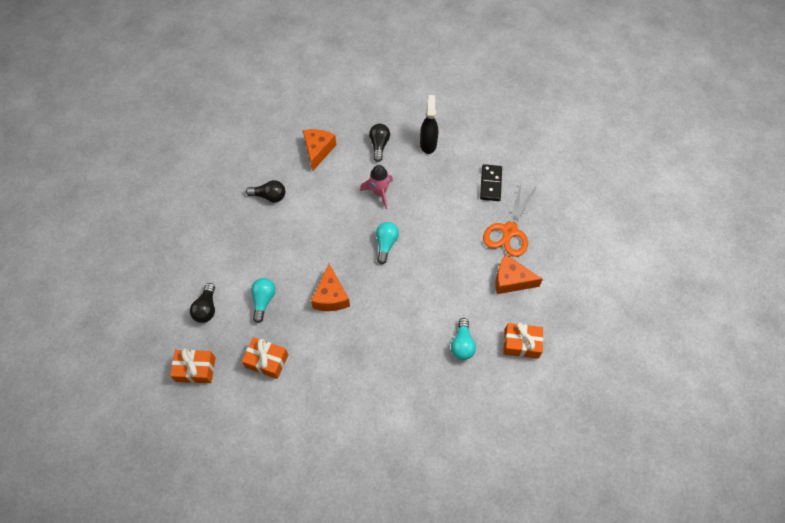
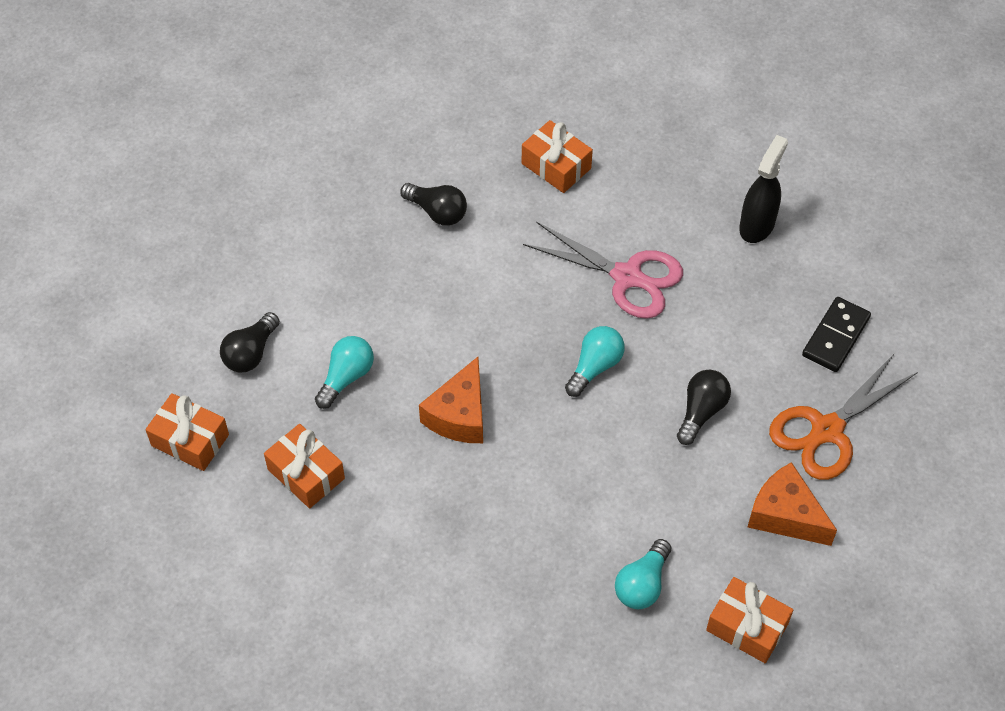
camera: 25 degrees right, 5 degrees down
(318, 151) = (556, 166): orange cheese -> orange gift
(379, 145) = (667, 196): black light bulb -> black light bulb (701, 411)
(379, 193) = (627, 277): pink rocket -> pink scissors

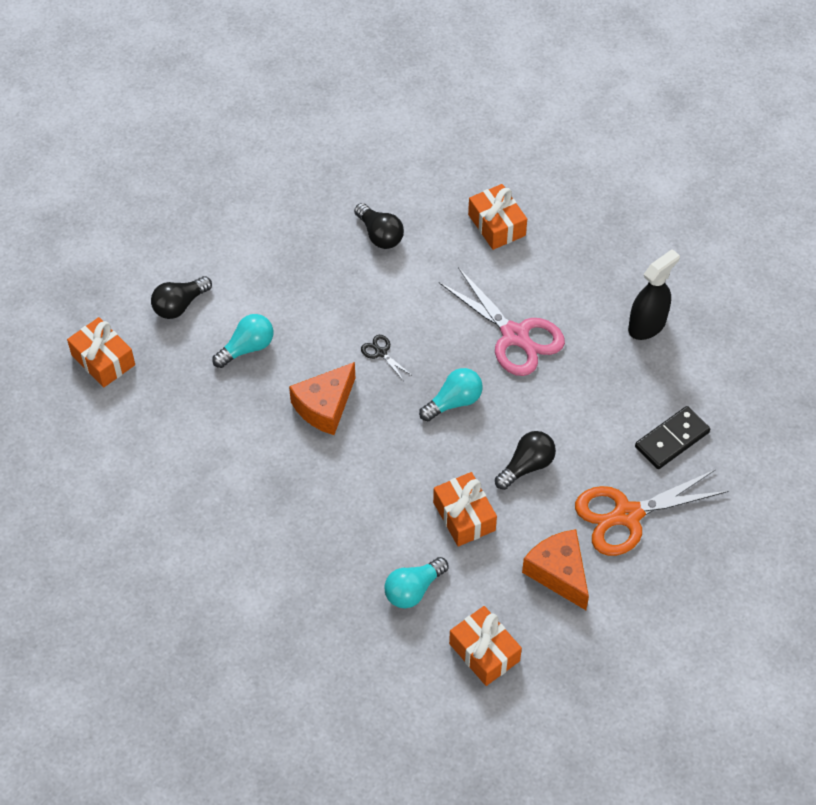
camera: 20 degrees right, 0 degrees up
(306, 474) = (182, 415): orange gift -> orange gift (464, 516)
(494, 338) = (381, 353): none -> black scissors

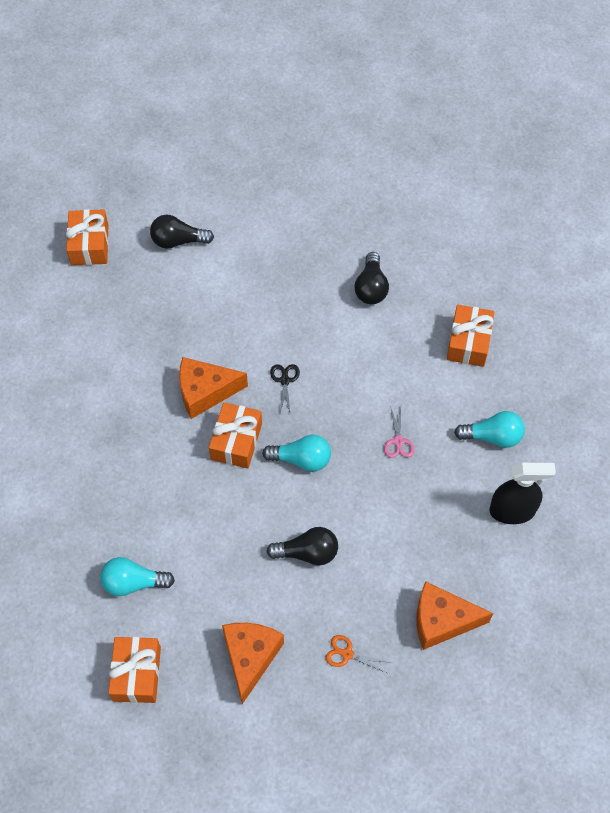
camera: 40 degrees right, 5 degrees up
(247, 348) = (193, 306): turquoise light bulb -> turquoise light bulb (492, 436)
(464, 516) = (223, 555): orange gift -> orange gift (236, 441)
(515, 335) = (398, 441): pink scissors -> pink scissors, size x0.42
(627, 515) = (347, 654): orange scissors -> orange scissors, size x0.42
(672, 440) = (442, 621): black domino -> orange cheese

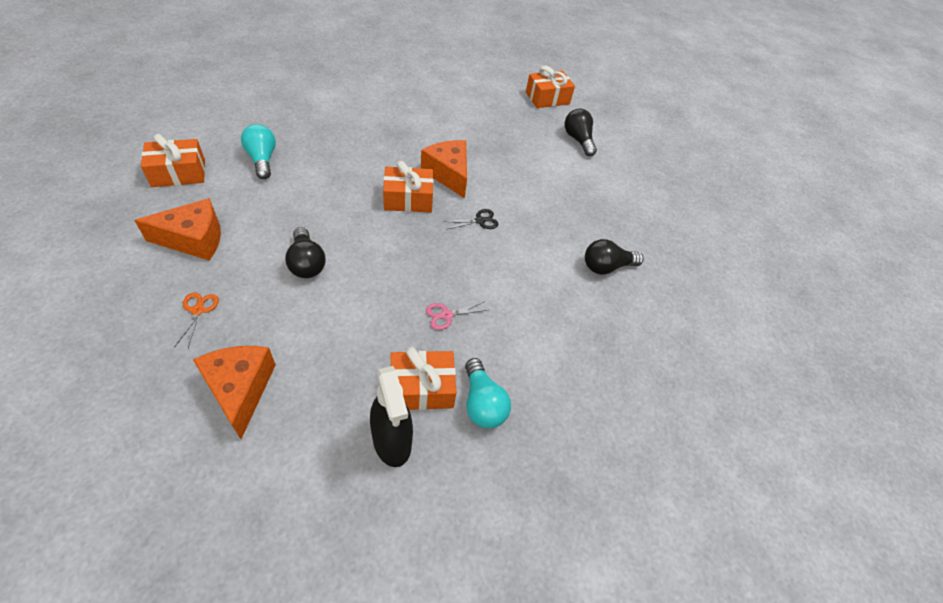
camera: 65 degrees right, 10 degrees down
(301, 459) = (403, 244): turquoise light bulb -> none
(468, 342) = (588, 359): orange gift -> orange gift (422, 388)

